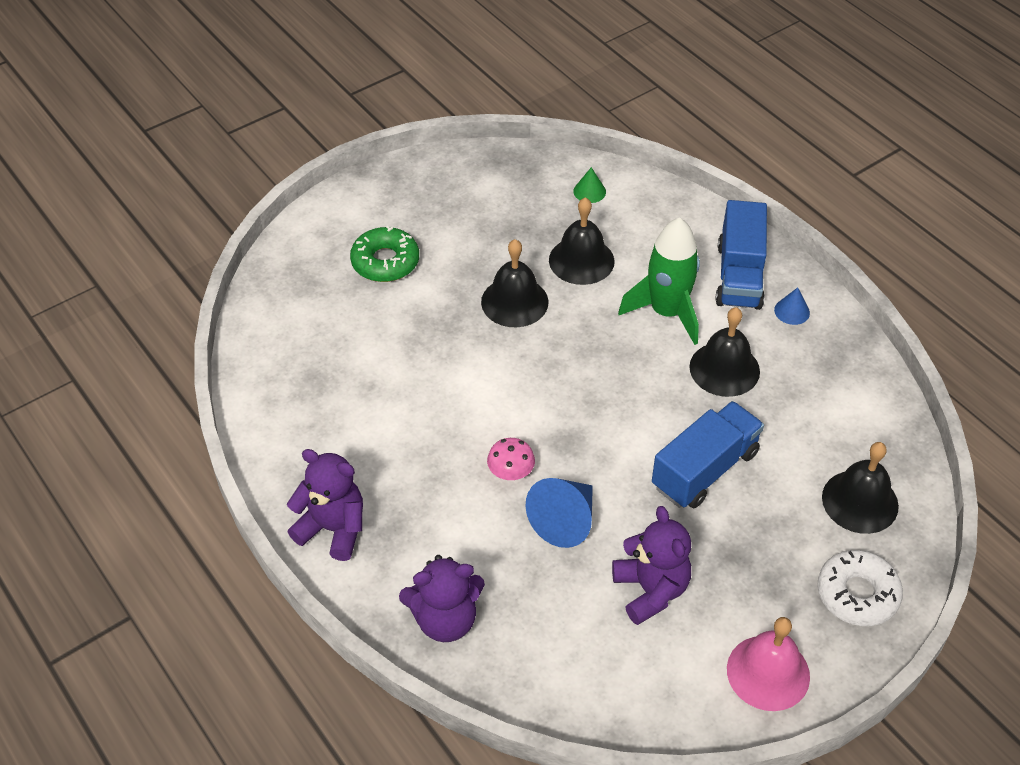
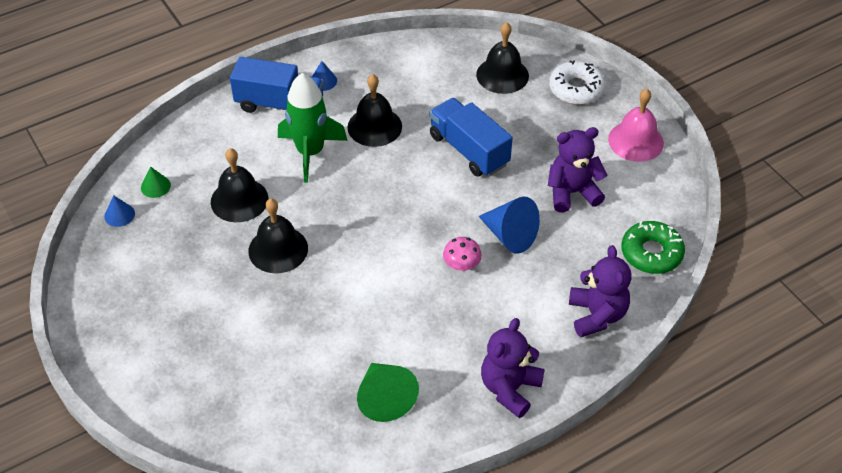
camera: 85 degrees left, 0 degrees up
(319, 413) = (384, 398): none -> green cone
(385, 262) = (206, 343): green donut -> green donut (651, 253)
(545, 171) = (119, 215): none -> blue cone

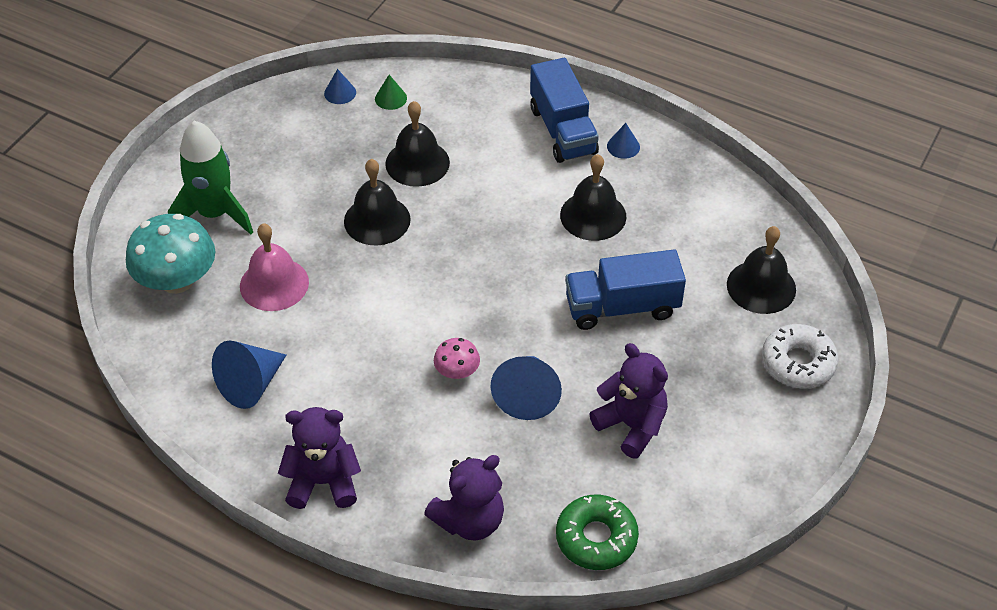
camera: 60 degrees right, 0 degrees up
(236, 407) = (177, 280): none -> turquoise mushroom
(310, 152) = (517, 184): green rocket -> green rocket (214, 214)
(384, 398) = (251, 384): green cone -> blue cone
(469, 150) = (622, 307): blue truck -> blue truck turned 120 degrees counterclockwise
(636, 141) = (761, 454): pink bell -> pink bell (274, 284)

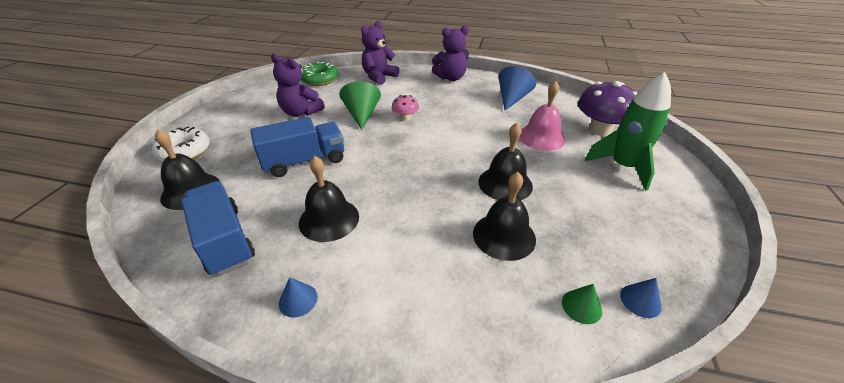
camera: 165 degrees right, 10 degrees down
(177, 280) = (600, 130): turquoise mushroom -> purple mushroom
(527, 395) = (362, 115): blue cone -> green cone
(563, 130) = (370, 306): blue truck -> blue truck (224, 240)

